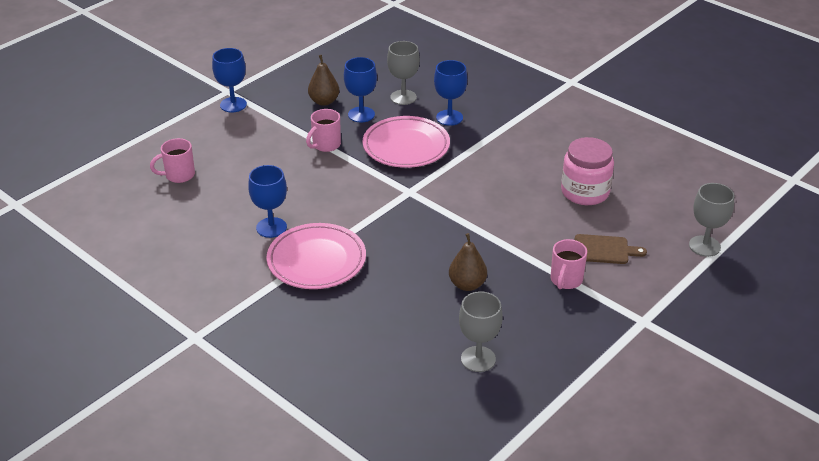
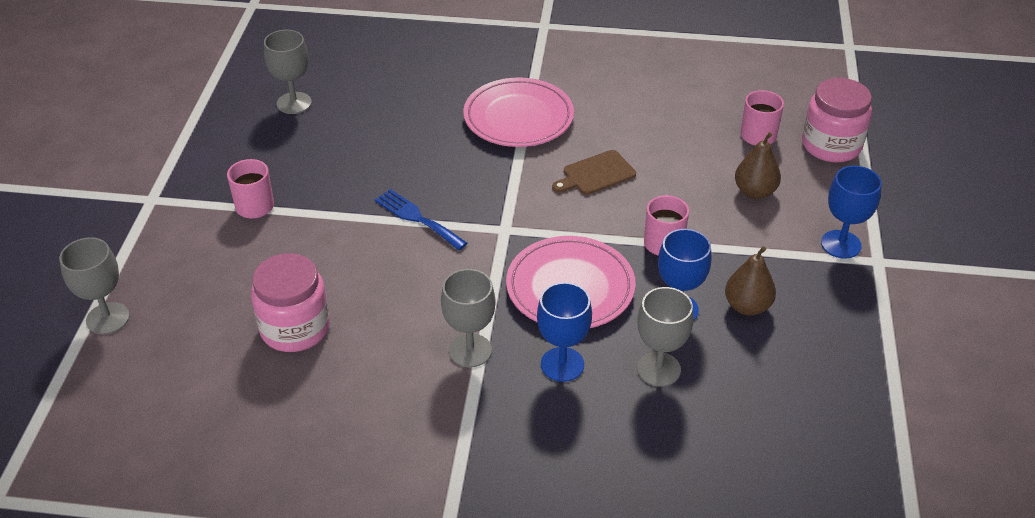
camera: 145 degrees right, 5 degrees up
(148, 150) = (831, 145): none -> pink jar
(271, 227) = (598, 127): blue goblet -> none
(458, 222) = (417, 218): none -> blue fork
(467, 284) = (353, 158): brown pear -> brown pear (754, 192)
(492, 142) = (470, 350): none -> grey goblet
(604, 250) = (230, 259): brown cutting board -> brown cutting board (596, 174)

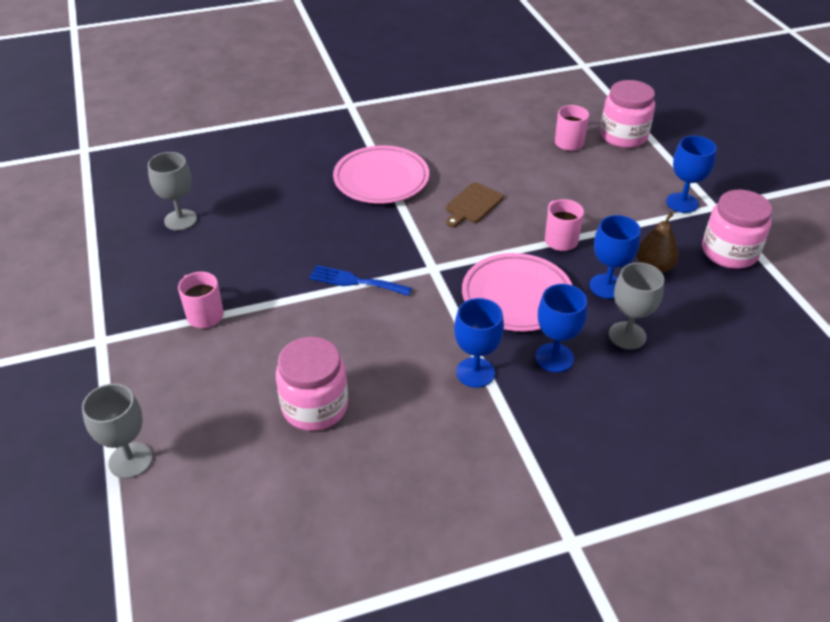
camera: 25 degrees left, 0 degrees up
(470, 350) = (475, 372): grey goblet -> blue goblet
(754, 192) = (596, 183): brown pear -> none
(852, 318) = (729, 252): none -> pink jar

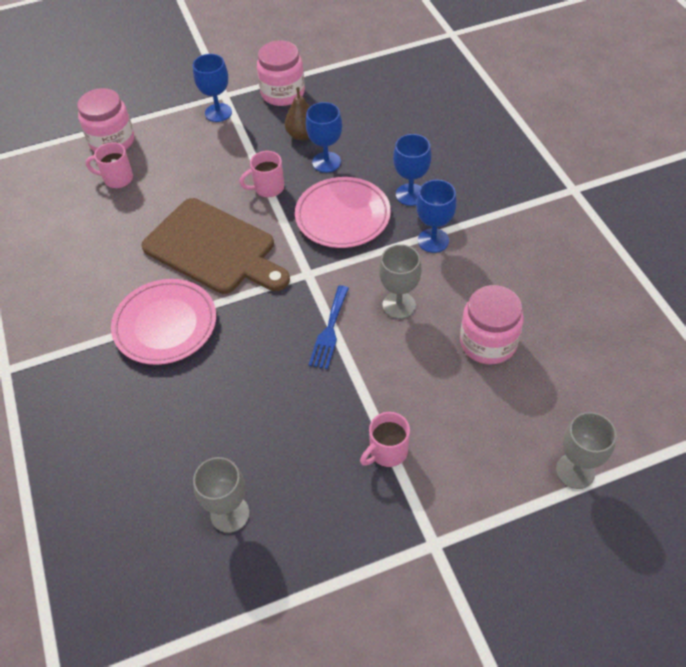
camera: 90 degrees left, 10 degrees up
(472, 204) = (214, 248): brown cutting board -> brown cutting board, size x2.17
(627, 335) = (381, 154): grey goblet -> grey goblet (399, 305)

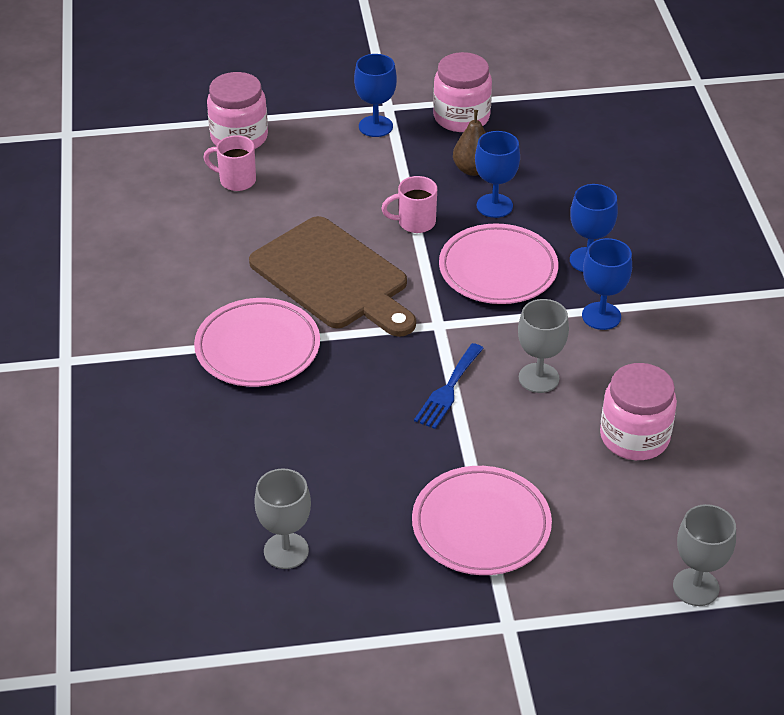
camera: 10 degrees right, 10 degrees down
(387, 452) = (481, 526): pink mug -> pink plate

